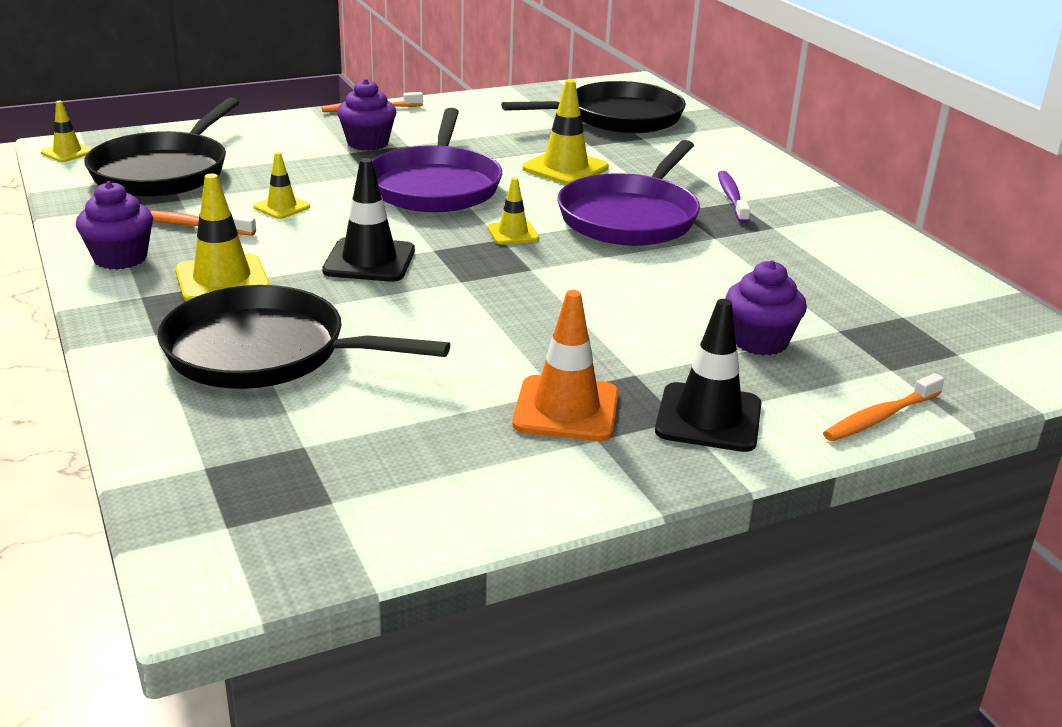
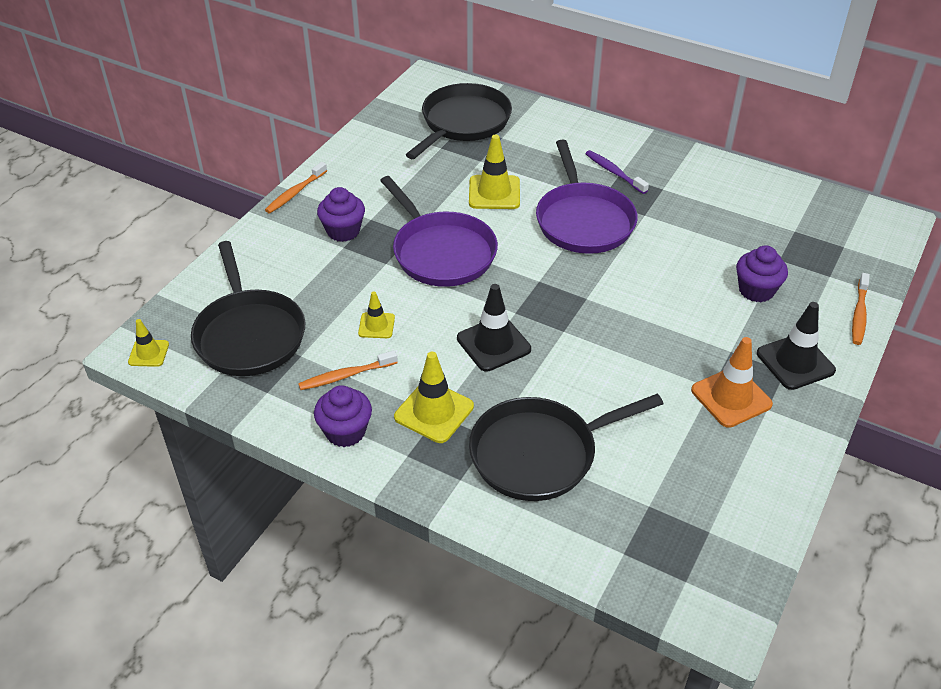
camera: 35 degrees left, 15 degrees up
(513, 233) = (539, 272): yellow traffic cone -> none

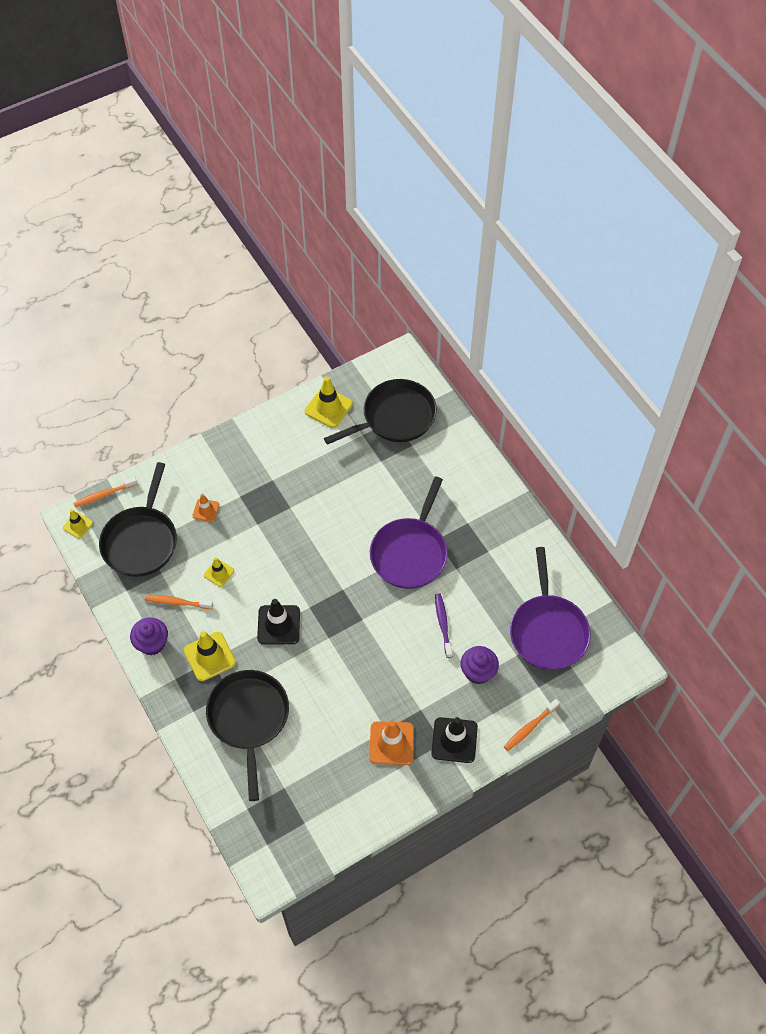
camera: 30 degrees right, 15 degrees up
(295, 193) = (239, 431): orange toothbrush -> orange toothbrush (104, 495)
(311, 274) = (206, 510): none -> orange traffic cone
(343, 231) = (248, 482): purple cupcake -> none
(441, 252) = (298, 532): purple pan -> purple pan (548, 631)
(494, 193) = (369, 496): yellow traffic cone -> yellow traffic cone (328, 407)
(539, 453) = (249, 719): black pan -> black pan turned 75 degrees clockwise
(614, 173) = (465, 519): purple toothbrush -> purple toothbrush (443, 624)

